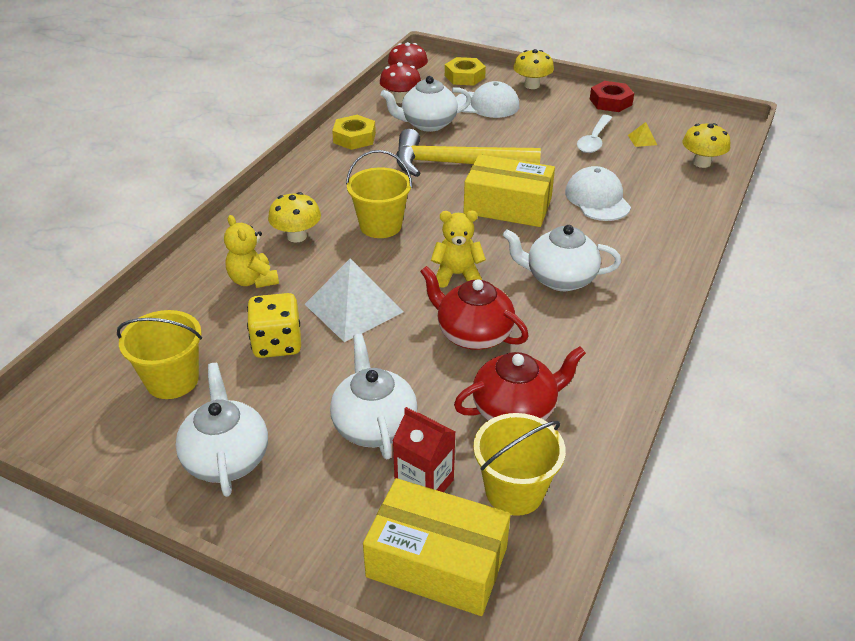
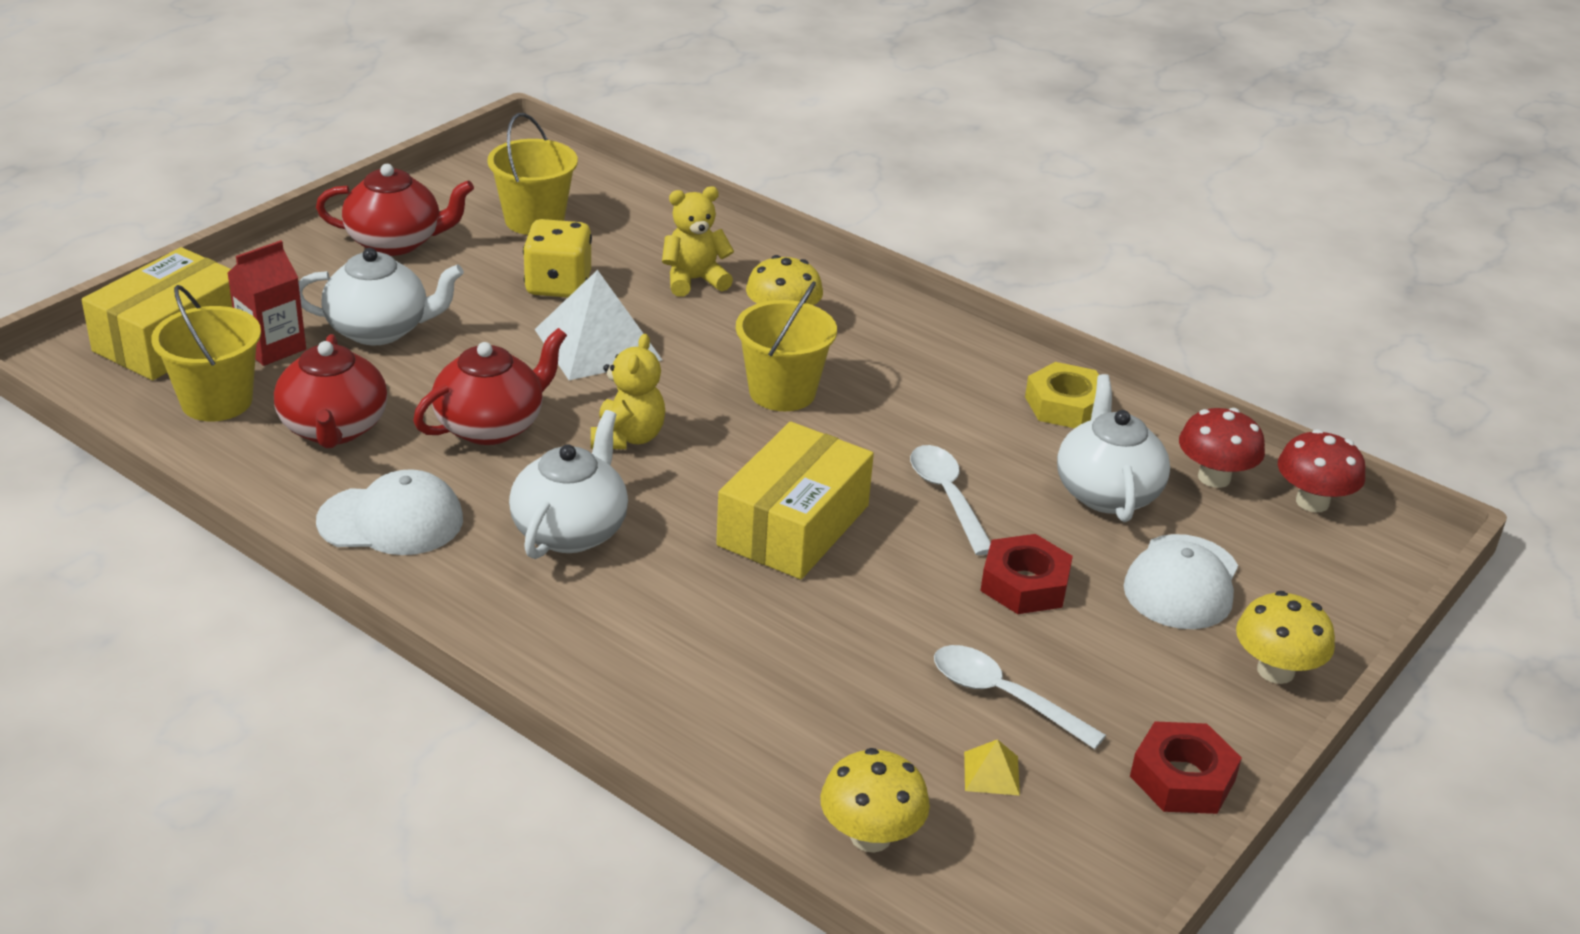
camera: 100 degrees right, 5 degrees down
(227, 458) = (396, 242): white teapot -> red teapot
(456, 164) = (947, 497): yellow hammer -> white spoon
(464, 77) = (1320, 580): yellow nut -> none
(513, 140) = (1024, 584): none -> red nut
(597, 199) = (780, 636): white cap -> white cap (391, 520)

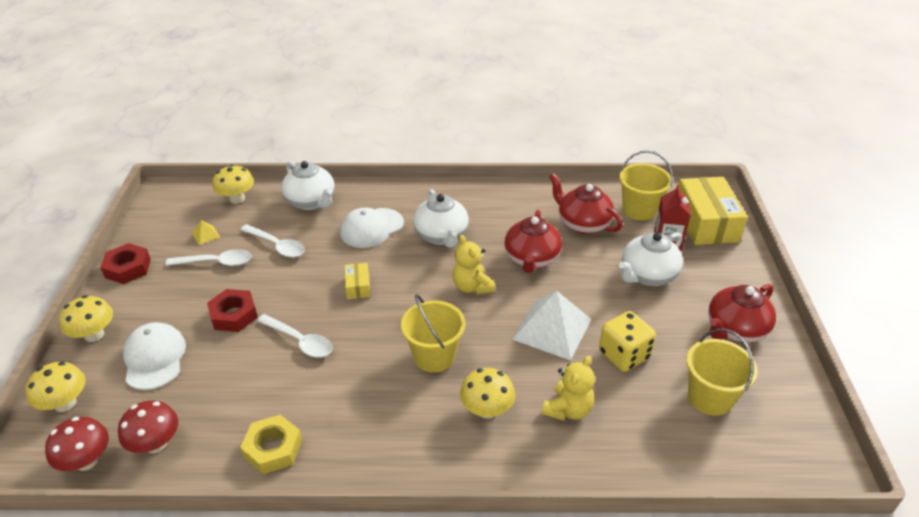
camera: 145 degrees right, 5 degrees up
(391, 520) = (507, 205): white cap -> white cap (371, 228)
(793, 525) = (358, 286): yellow box -> yellow box, size x0.46
(868, 670) = (276, 245): none -> white spoon
(1106, 492) = (217, 393): white teapot -> white teapot (311, 202)
(1337, 585) = (65, 403): none -> yellow mushroom

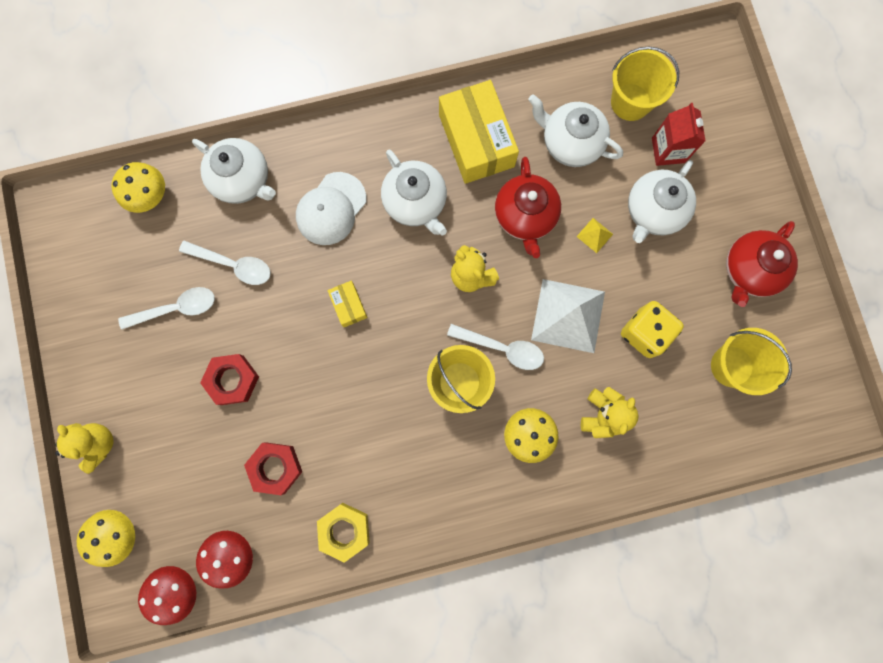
camera: 15 degrees left, 40 degrees up
(94, 335) = (98, 444): yellow mushroom -> yellow teddy bear
(128, 268) = (80, 342): red nut -> red nut (275, 467)
(154, 358) = (178, 457): white cap -> none
(206, 235) = (142, 267): yellow pyramid -> yellow pyramid (594, 235)
(299, 341) = (316, 397): white spoon -> white spoon (501, 348)
(583, 224) = (570, 143): red teapot -> white teapot
(706, 222) = (707, 107): yellow box -> yellow box (476, 140)

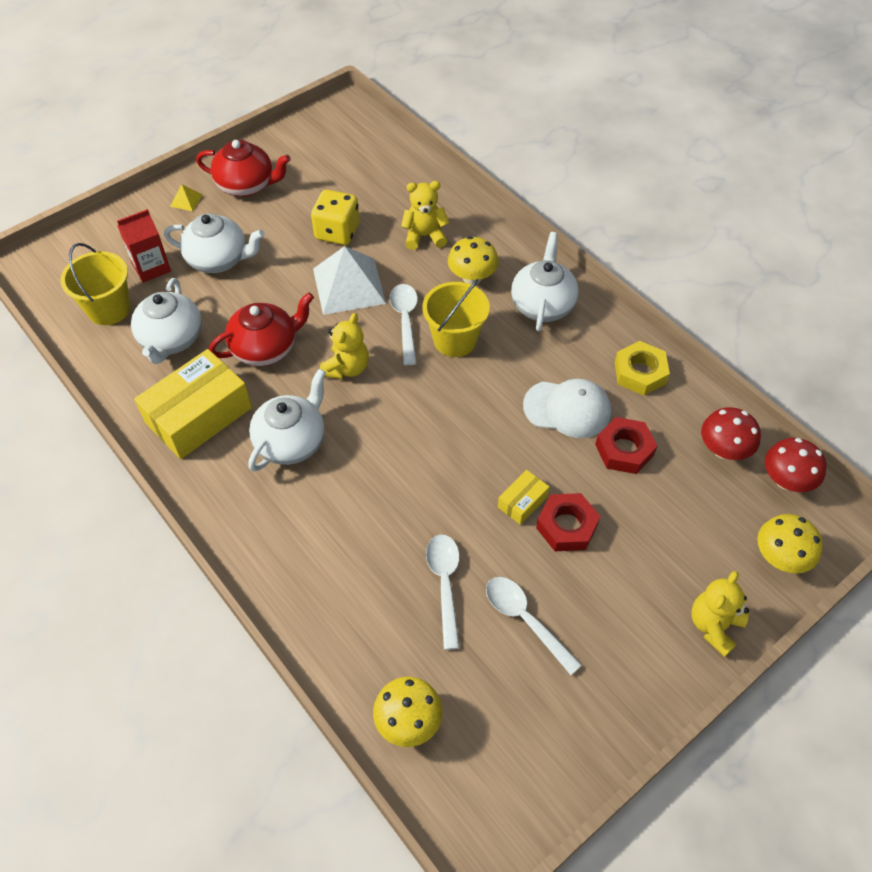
camera: 115 degrees left, 25 degrees down
(242, 180) = (340, 622): white teapot -> white teapot (542, 305)
(331, 209) = (334, 516): white cap -> white cap (567, 409)
(348, 305) = (431, 455): yellow box -> yellow box (522, 502)
(594, 235) = (261, 292): yellow pyramid -> yellow pyramid (186, 200)
(731, 366) = (337, 174): yellow bucket -> none

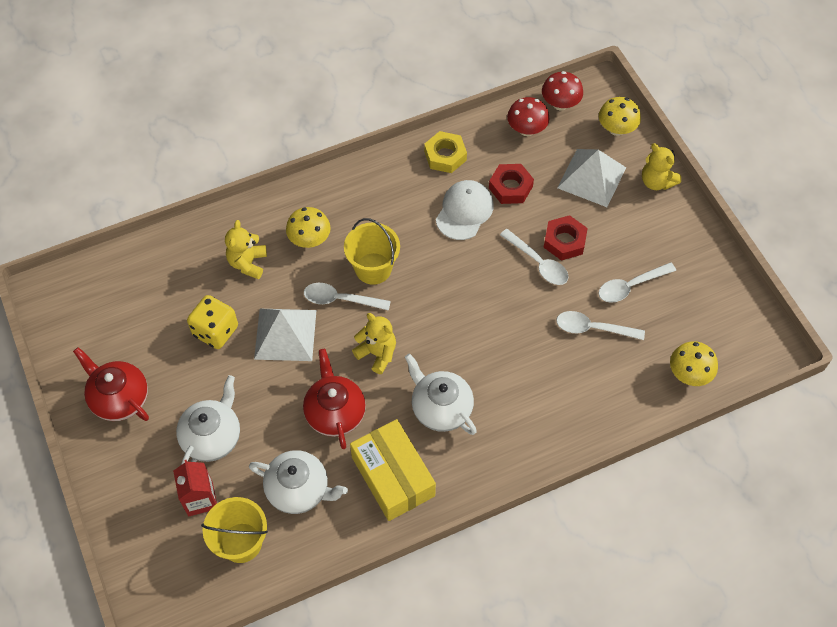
camera: 75 degrees left, 5 degrees up
(186, 200) = (118, 456): yellow pyramid -> none
(246, 185) = (119, 398): red teapot -> red teapot turned 75 degrees counterclockwise
(522, 502) = (538, 263): yellow box -> white spoon
(542, 305) = (357, 198): white teapot -> none
(683, 540) = (592, 177): none -> white pyramid

